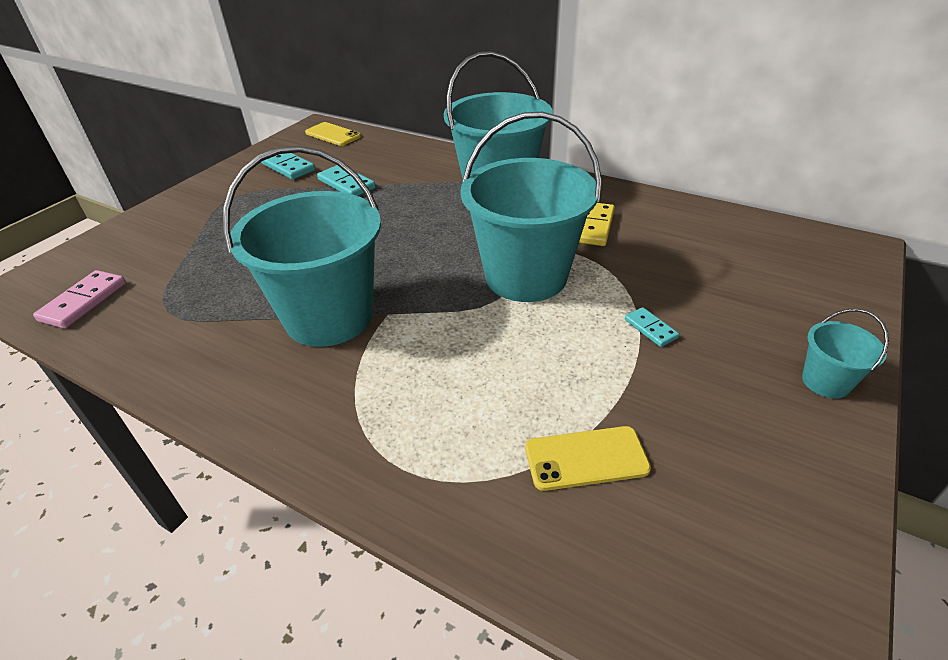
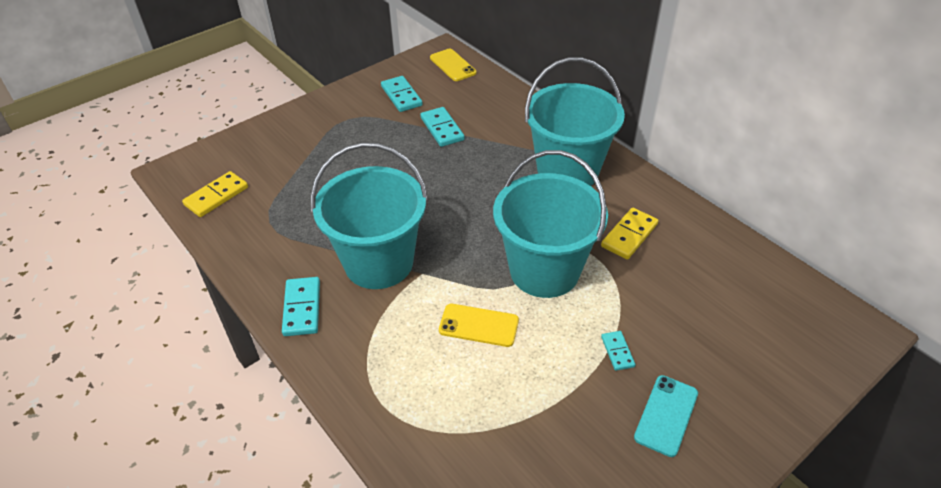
camera: 20 degrees right, 5 degrees up
(84, 302) = (216, 196): pink domino -> yellow domino
(246, 391) = (302, 308): none -> turquoise domino
(586, 458) = (506, 439): yellow phone -> yellow phone (478, 325)
(743, 374) = (666, 415): none -> turquoise phone
(825, 382) = (729, 444): turquoise bucket -> none

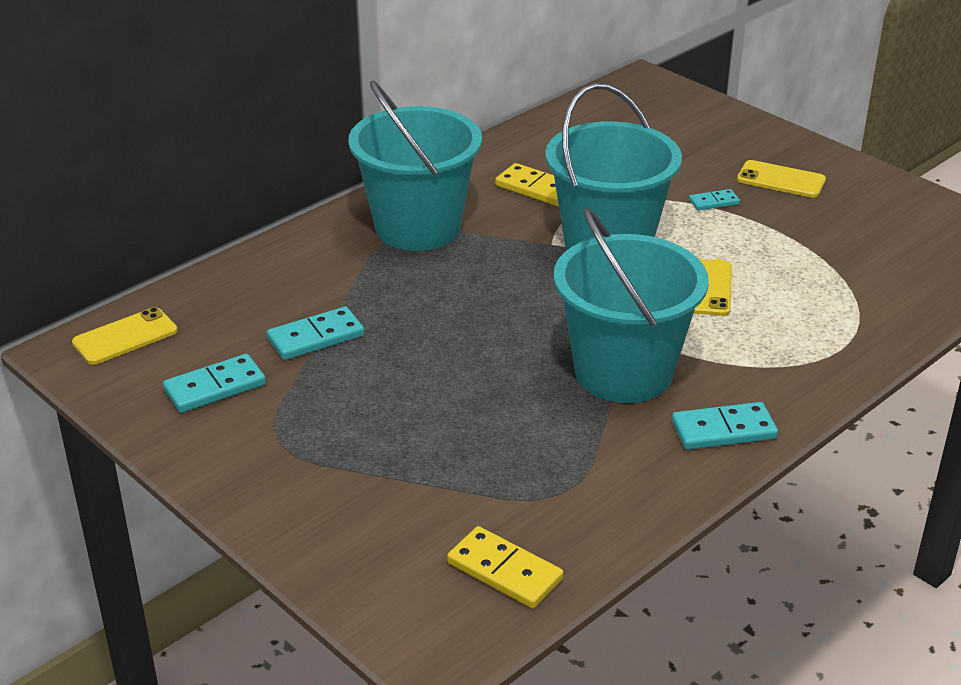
camera: 95 degrees left, 10 degrees down
(666, 415) = (781, 180): turquoise phone -> yellow phone

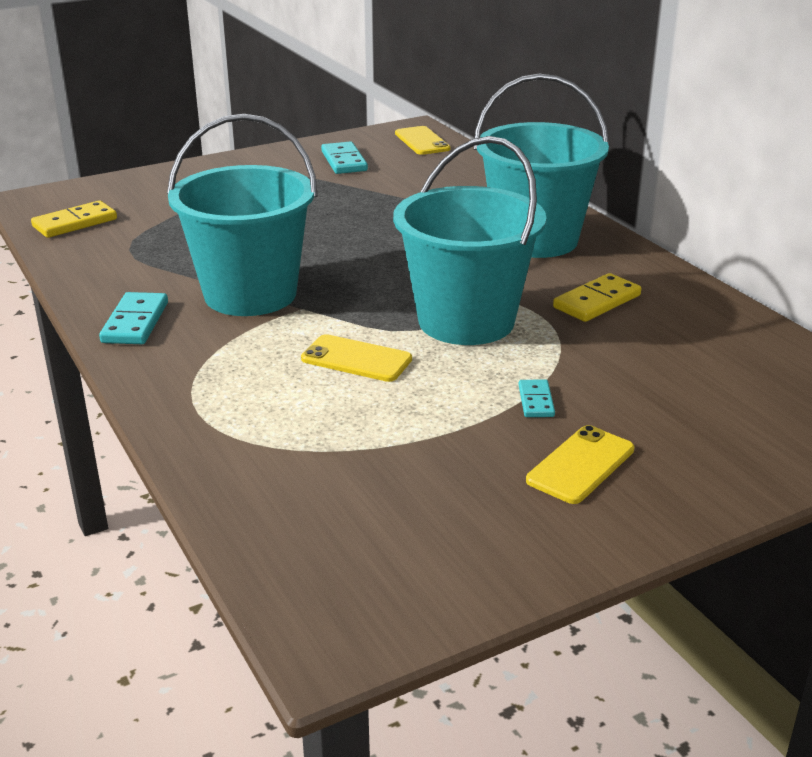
camera: 105 degrees right, 5 degrees down
(316, 337) = (384, 192): turquoise domino -> none

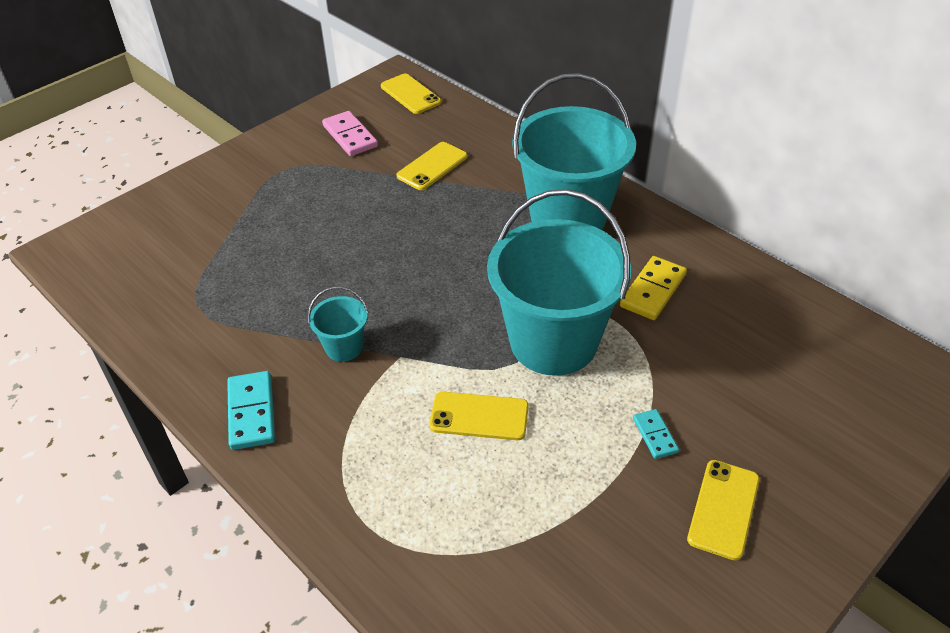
camera: 15 degrees left, 15 degrees up
(75, 223) = (125, 278): yellow domino -> none
(250, 294) = (344, 347): turquoise bucket -> turquoise bucket, size x0.43
(344, 161) = (350, 136): turquoise domino -> pink domino
(414, 190) = (432, 166): none -> yellow phone

